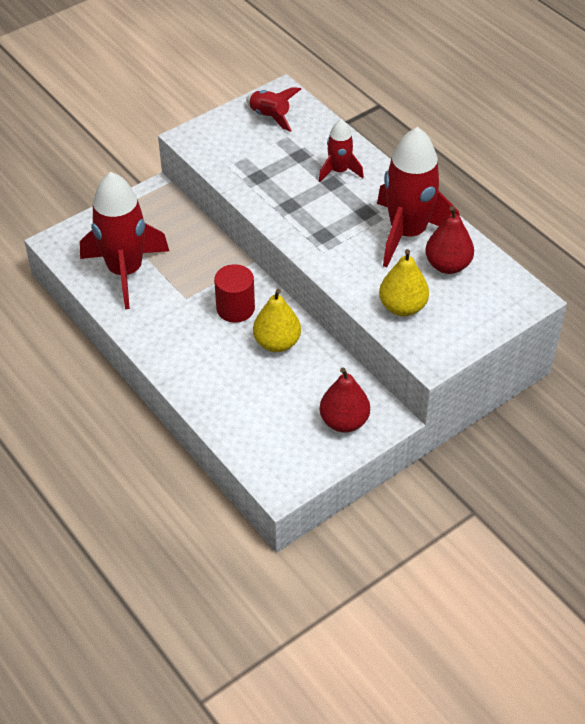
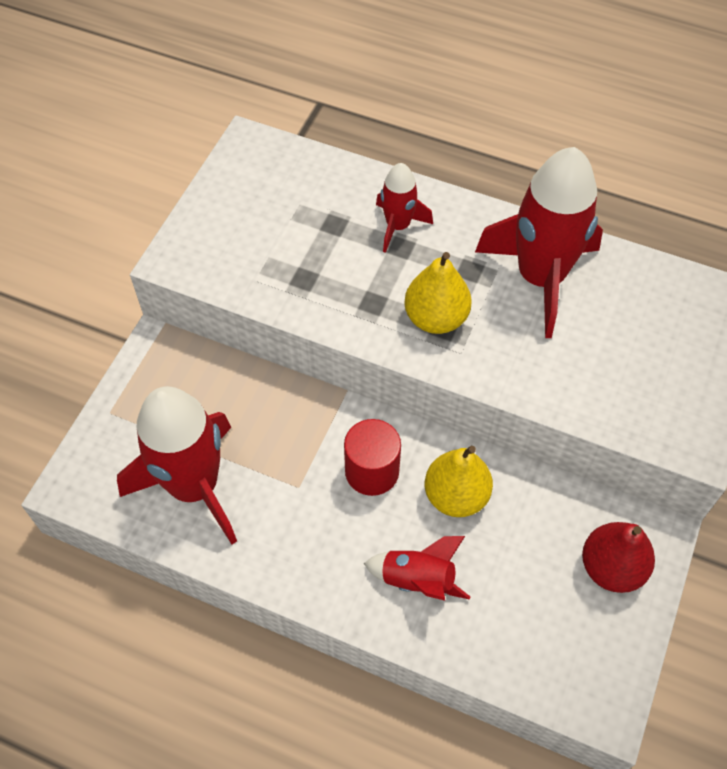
camera: 30 degrees left, 10 degrees up
(270, 117) = (258, 185): red rocket -> red rocket (418, 580)
(402, 307) = (610, 386): yellow pear -> yellow pear (436, 318)
(447, 265) = (617, 301): red pear -> none

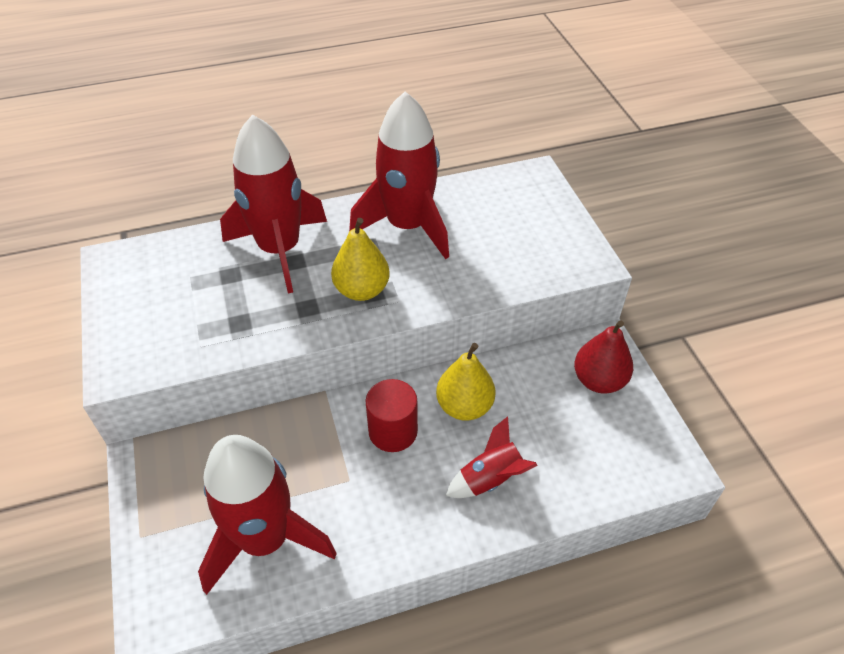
camera: 40 degrees left, 10 degrees down
(398, 226) = (280, 250): red rocket -> red rocket, size x1.96

